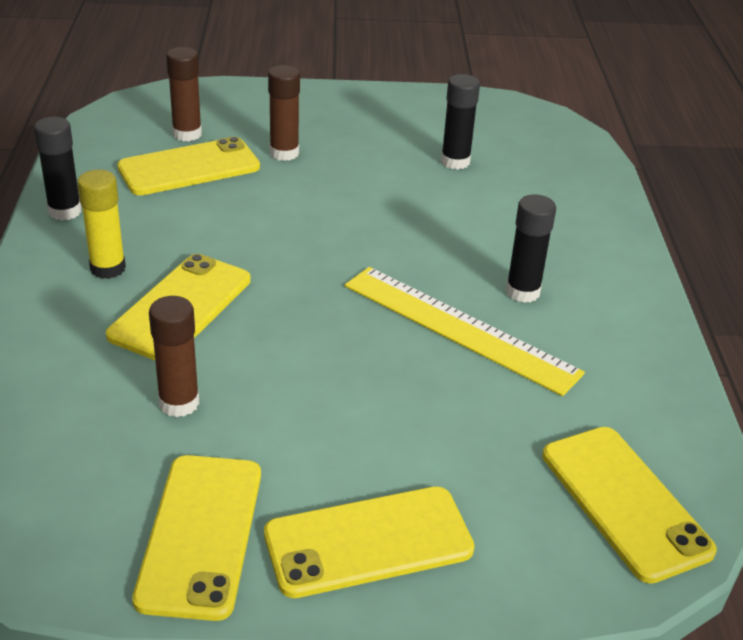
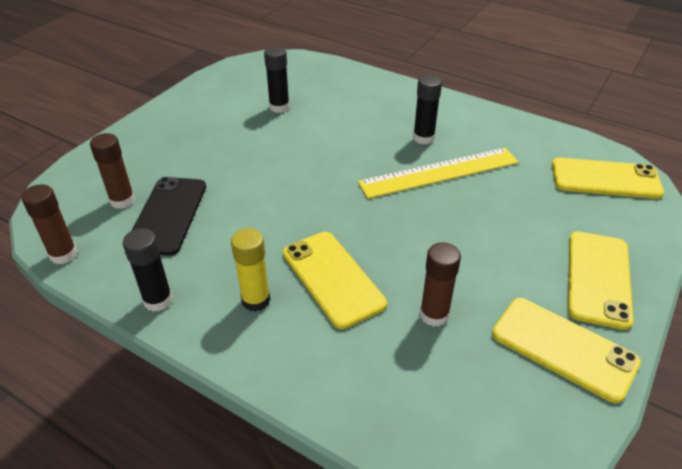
camera: 55 degrees left, 5 degrees up
(189, 167) = (168, 215): yellow phone -> black phone
(284, 153) = (197, 166): brown glue stick -> brown glue stick (63, 254)

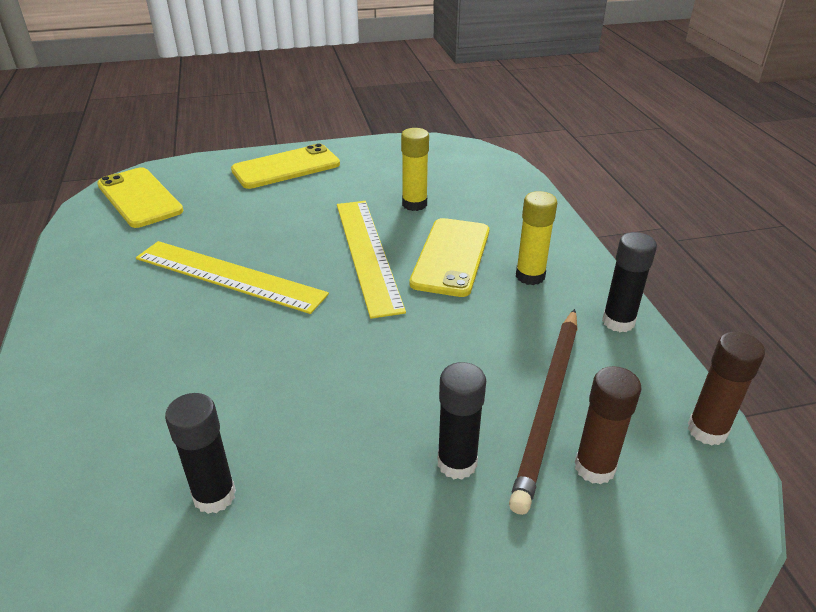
camera: 135 degrees left, 5 degrees down
(168, 215) = (548, 405): black phone -> brown pencil
(391, 240) = (367, 254): none -> yellow ruler
(423, 138) = (166, 316): black glue stick -> black glue stick (457, 463)
(434, 315) = (414, 204): brown glue stick -> yellow glue stick
(564, 348) = (370, 160): yellow phone -> none

